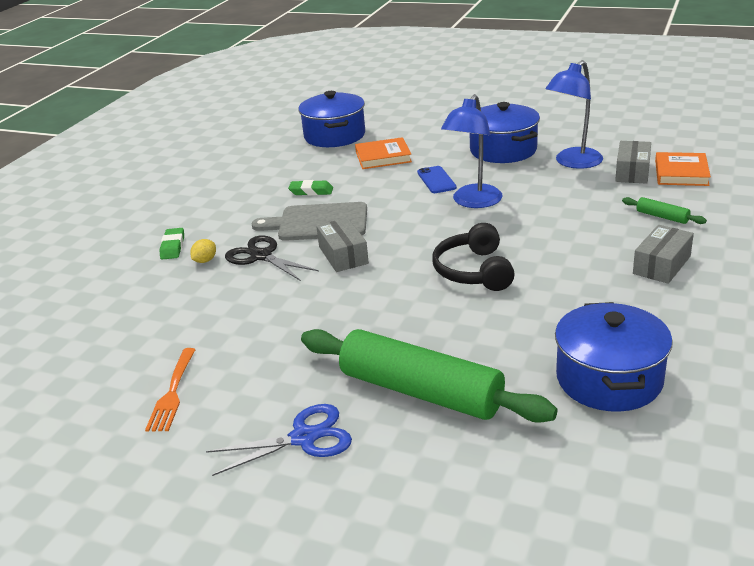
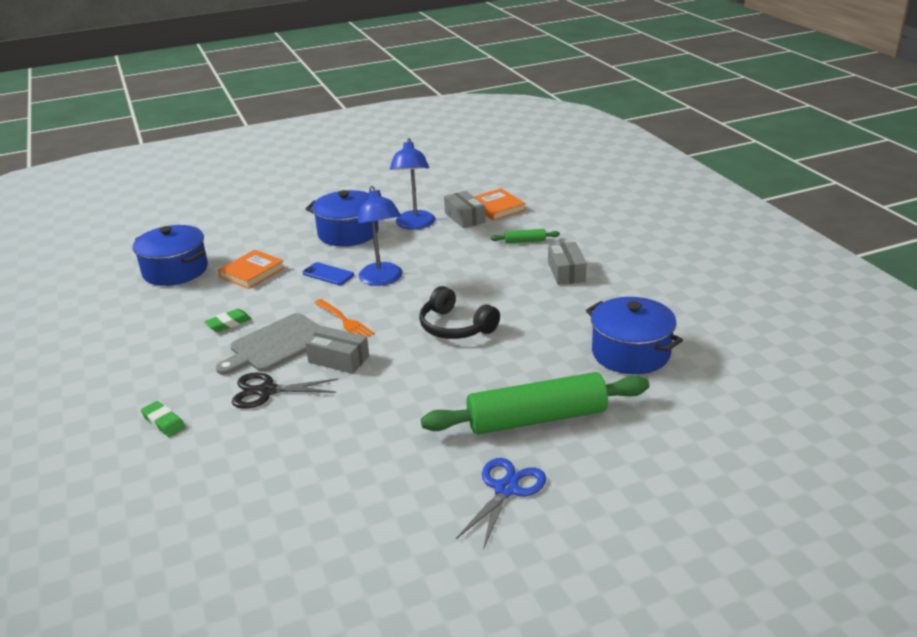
camera: 45 degrees left, 0 degrees up
(172, 392) = (358, 521): orange fork -> orange fork (344, 321)
(205, 260) = (217, 418): yellow lemon -> none

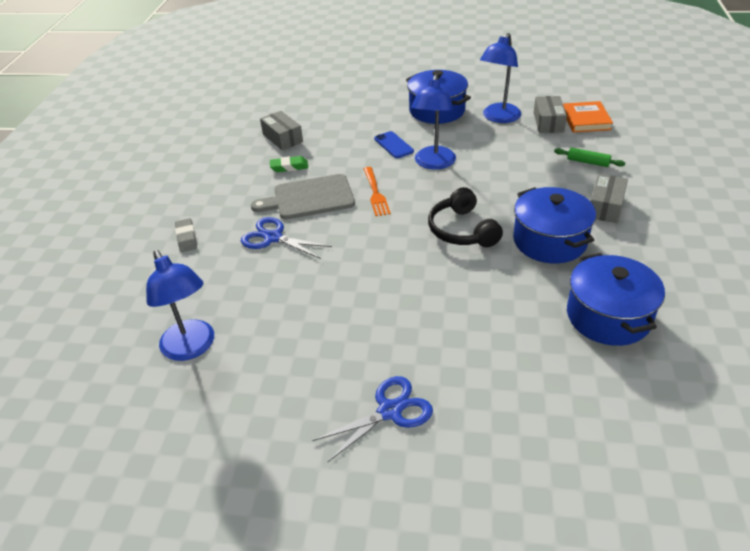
camera: 30 degrees right, 10 degrees up
(163, 422) = (186, 238): green eraser -> grey eraser
(175, 270) = (285, 108): blue pot -> blue pot (549, 241)
(252, 272) = (338, 126): orange book -> none
(261, 515) = (191, 348): none -> blue lamp
(267, 391) = (273, 238): black scissors -> blue scissors
(338, 359) = (345, 228): grey box -> grey box (282, 138)
(537, 419) = (467, 351): green rolling pin -> none

